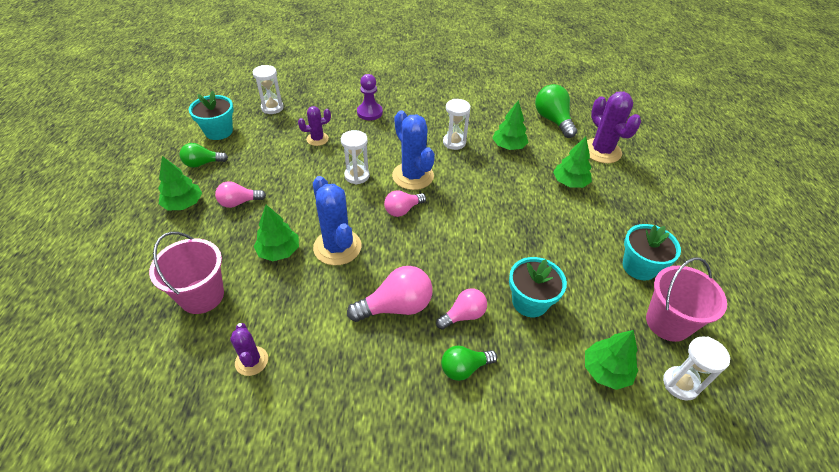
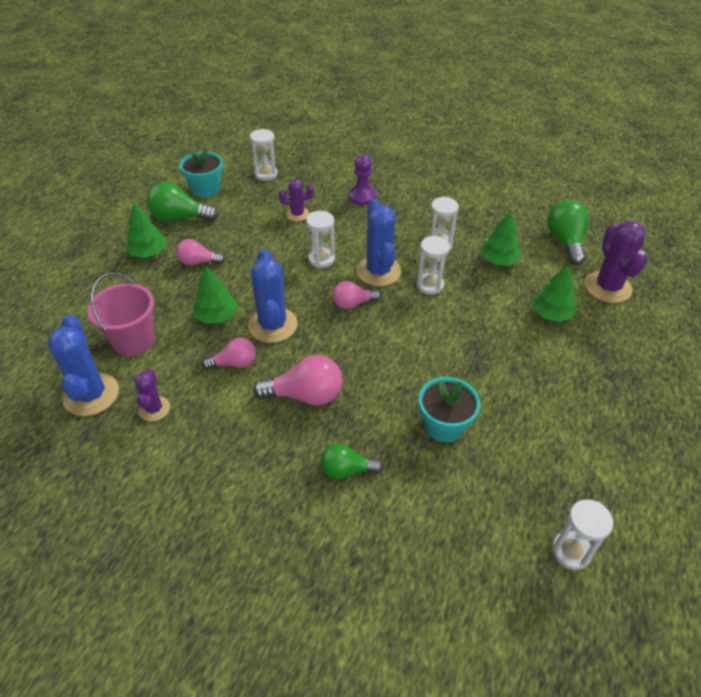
camera: 20 degrees right, 0 degrees up
(177, 364) = (91, 394): none -> blue cactus
(203, 163) = (179, 218): green light bulb -> green light bulb, size x1.57
(462, 179) = (429, 285): none -> white hourglass
(463, 315) = (368, 421): pink light bulb -> pink light bulb (234, 363)
(606, 371) = (493, 514): green tree -> none
(639, 267) = (587, 422): turquoise flower pot -> none
(667, 322) = (590, 487): pink bucket -> none

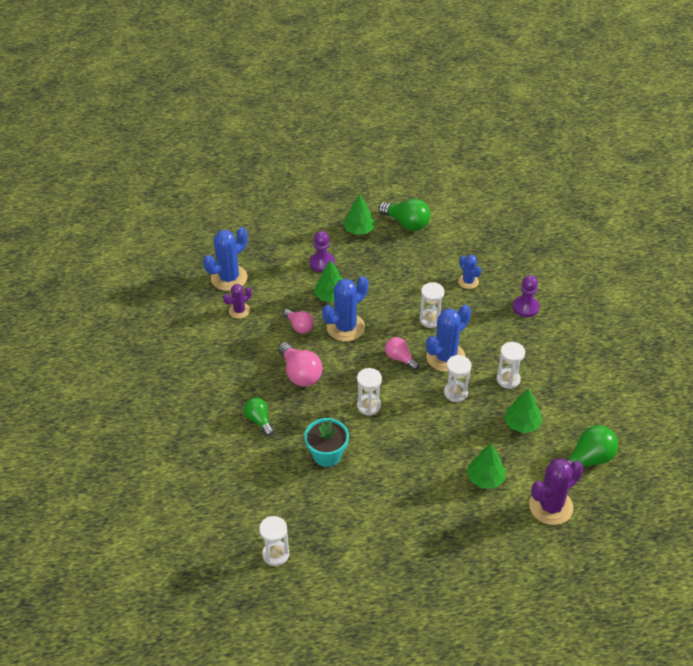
camera: 60 degrees right, 0 degrees up
(133, 340) = (281, 270): pink bucket -> none
(161, 301) = (322, 263): none -> purple pawn
(179, 218) = (406, 223): green light bulb -> green light bulb turned 150 degrees clockwise
(198, 262) = (372, 259): pink light bulb -> none
(206, 189) = (450, 218): turquoise flower pot -> none
(266, 174) = (499, 239): white hourglass -> white hourglass (369, 406)
(297, 214) = (468, 281): purple cactus -> blue cactus

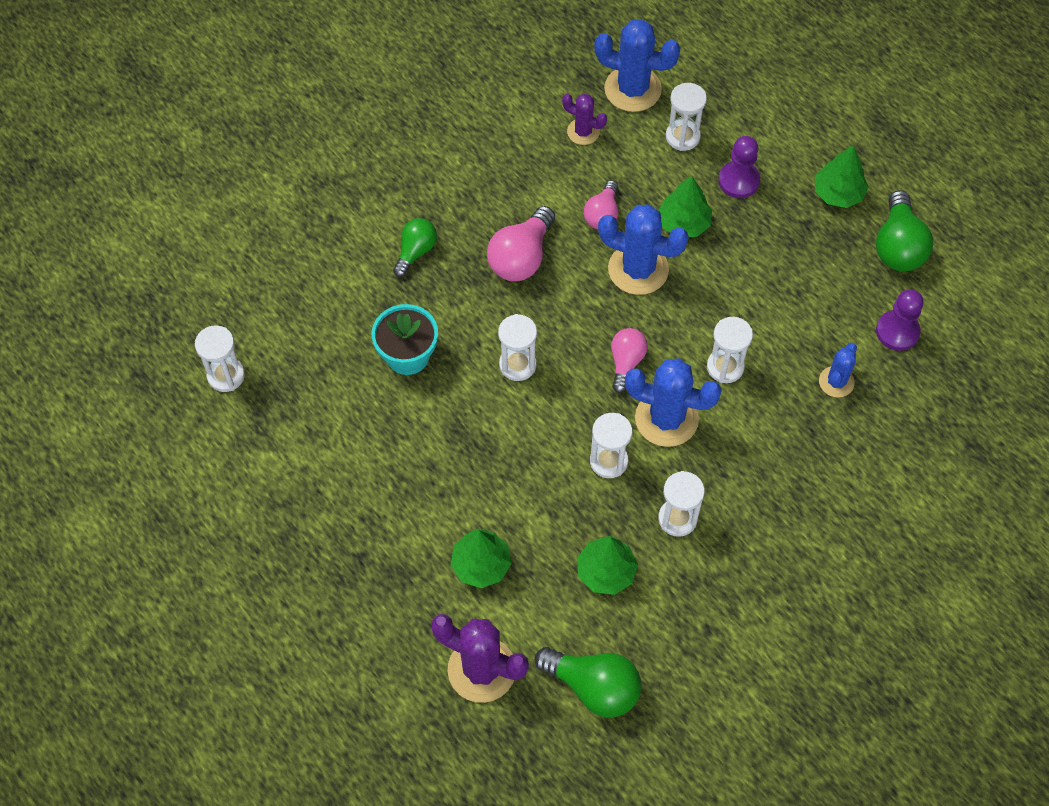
camera: 60 degrees right, 15 degrees up
(276, 272) = (682, 137): none -> white hourglass
(525, 307) = (837, 482): purple pawn -> purple pawn (897, 331)

